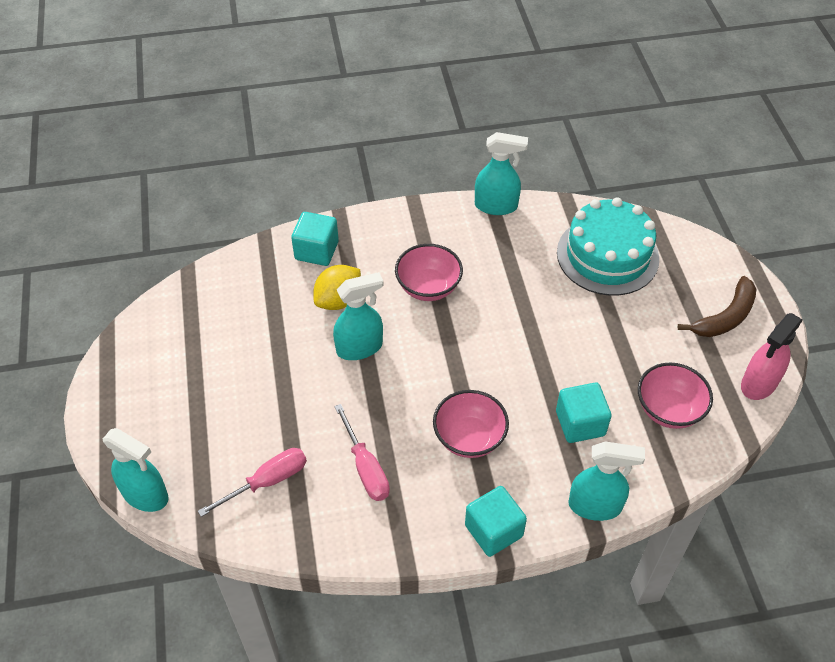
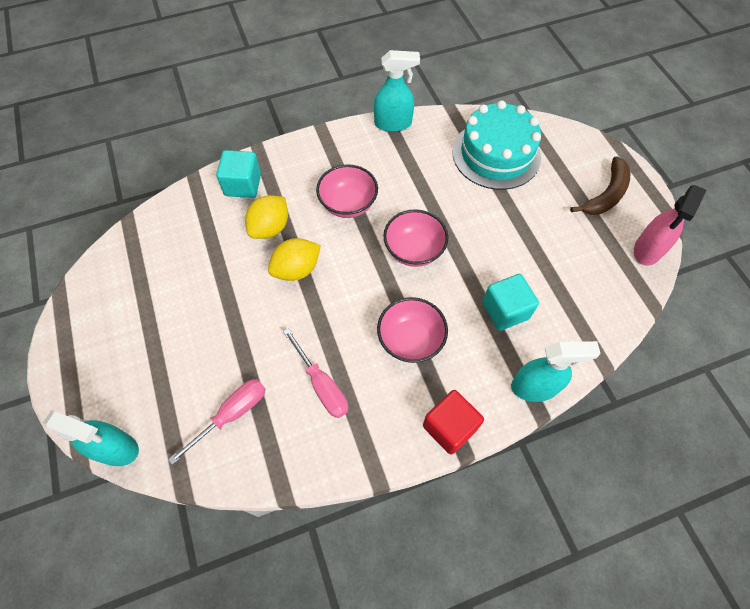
camera: 10 degrees left, 10 degrees up
(360, 347) = (297, 269): turquoise spray bottle -> yellow lemon
(493, 531) = (449, 427): turquoise cube -> red cube
(668, 410) = (578, 285): pink bowl -> pink bowl (414, 250)

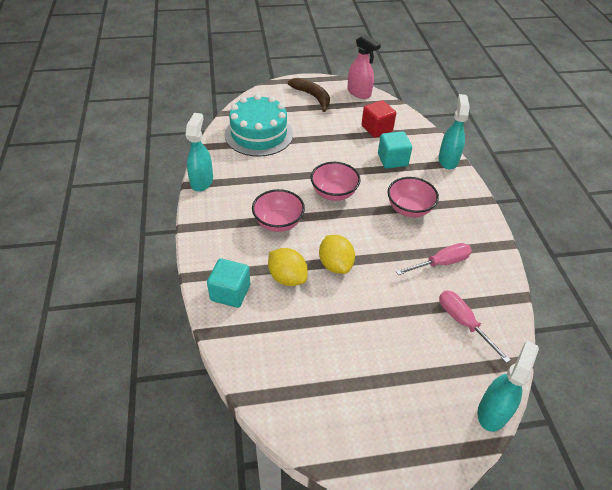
camera: 80 degrees left, 15 degrees down
(449, 427) = (474, 202): red cube -> red cube (377, 129)

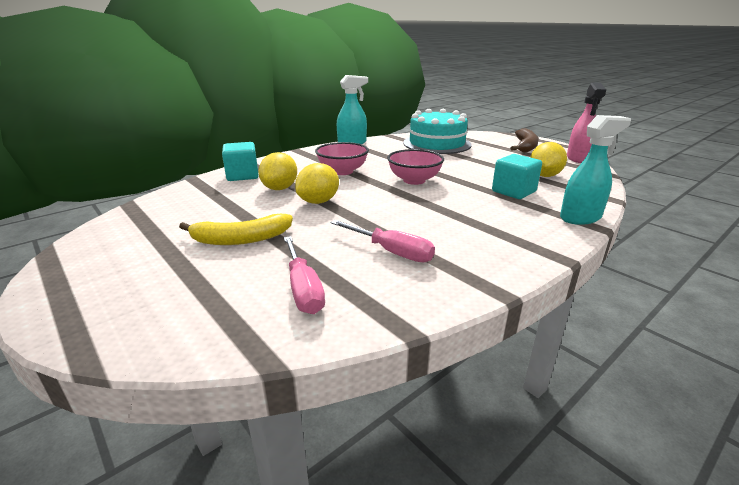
camera: 60 degrees right, 20 degrees down
(375, 333) = (241, 239): none -> yellow banana
(377, 129) = (544, 175): red cube -> yellow lemon
(409, 209) = (452, 215): pink bowl -> none
(463, 322) = (303, 289): pink screwdriver -> pink screwdriver turned 135 degrees clockwise
(493, 411) = (150, 349): turquoise spray bottle -> none

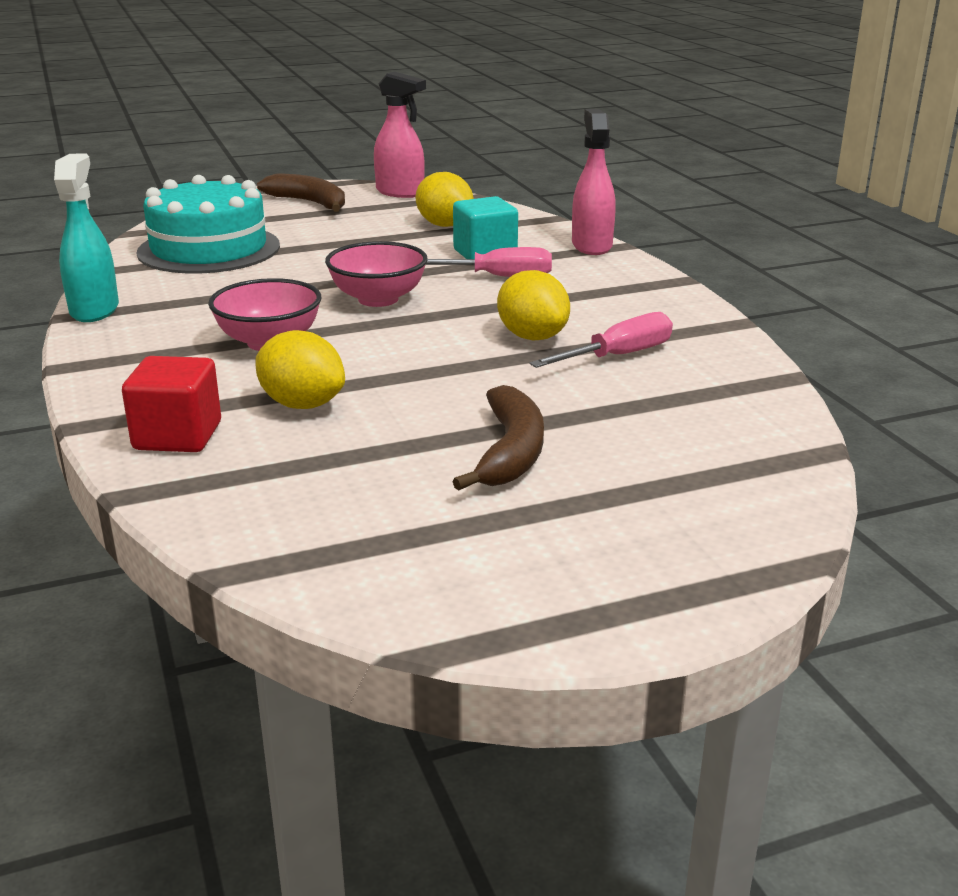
camera: 70 degrees left, 0 degrees up
(241, 239) = (511, 452): yellow banana -> brown banana
(242, 175) = (178, 436): turquoise cube -> red cube
(303, 289) = (688, 419): pink screwdriver -> pink screwdriver (497, 277)
(318, 201) = (402, 379): yellow lemon -> yellow lemon (532, 337)
(580, 218) = (591, 246): turquoise spray bottle -> pink spray bottle

